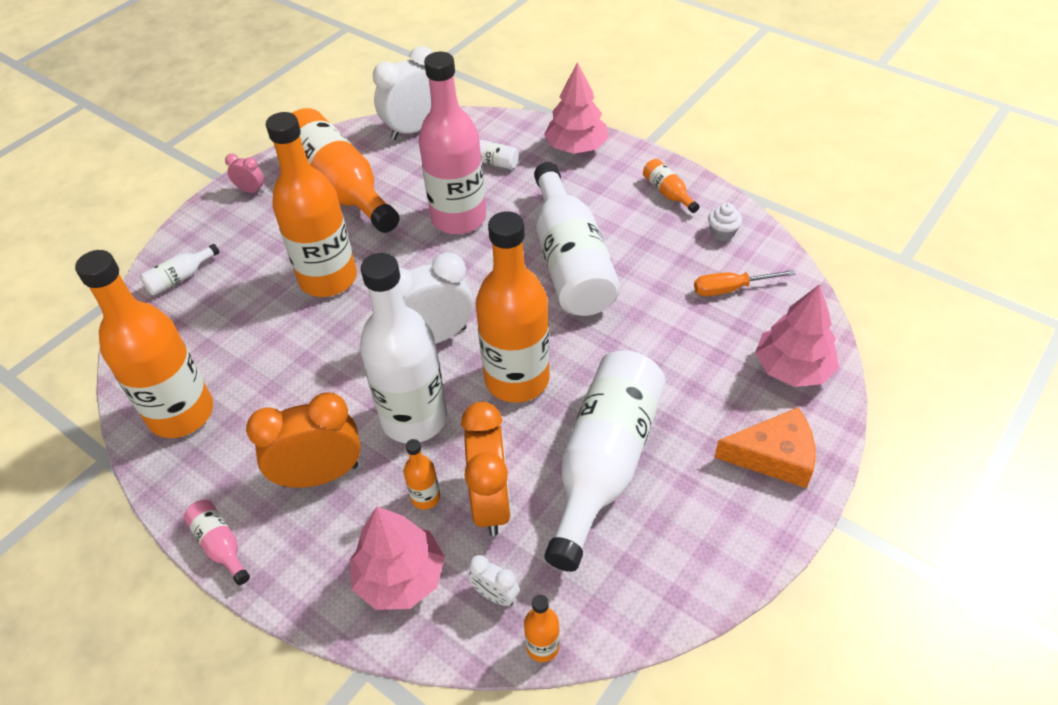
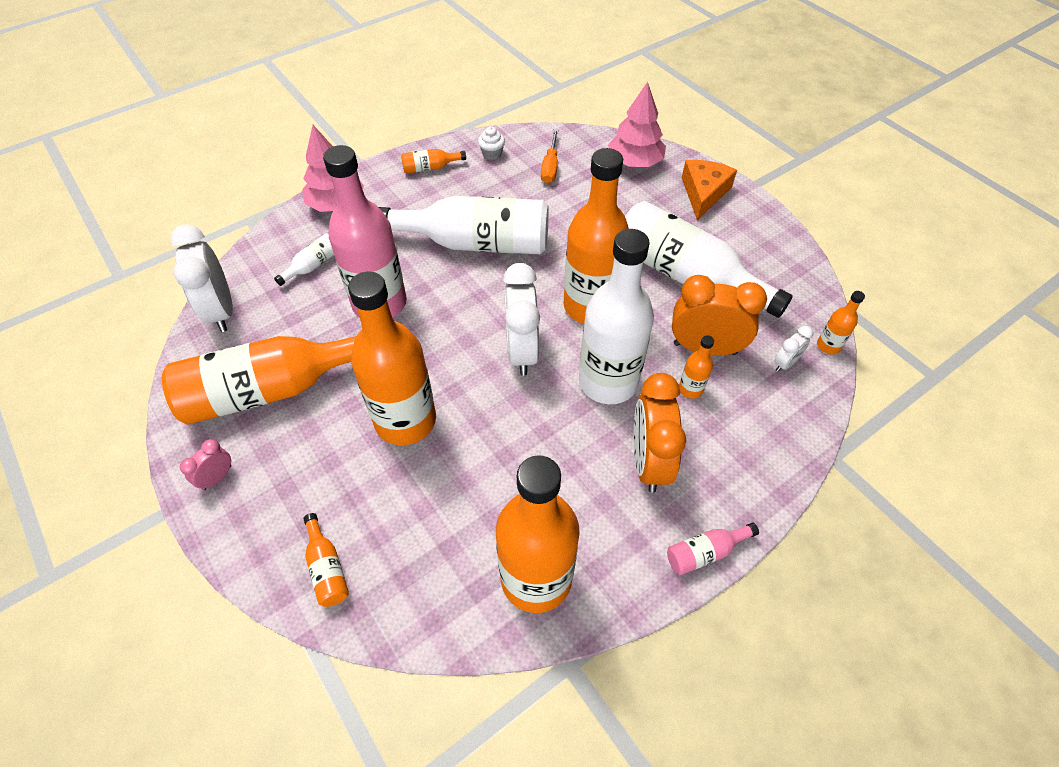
camera: 75 degrees left, 5 degrees up
(180, 278) = (327, 568): white bottle -> orange bottle
(400, 577) = (760, 419): pink tree -> none

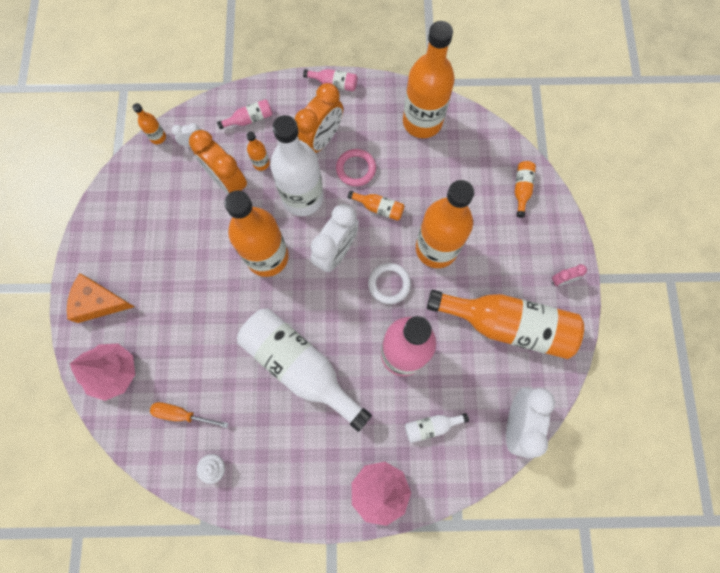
camera: 145 degrees left, 20 degrees up
(430, 168) = (277, 485): orange bottle -> orange bottle (379, 208)
(438, 354) = (389, 284): none -> white ring
(550, 167) = (182, 414): orange screwdriver -> orange screwdriver turned 120 degrees counterclockwise
(574, 453) = (356, 169): none -> pink ring
(686, 276) = (186, 238): white bottle -> none
(703, 193) = (98, 302): orange cheese -> orange cheese turned 45 degrees clockwise
(757, 430) = (249, 119): none -> pink bottle

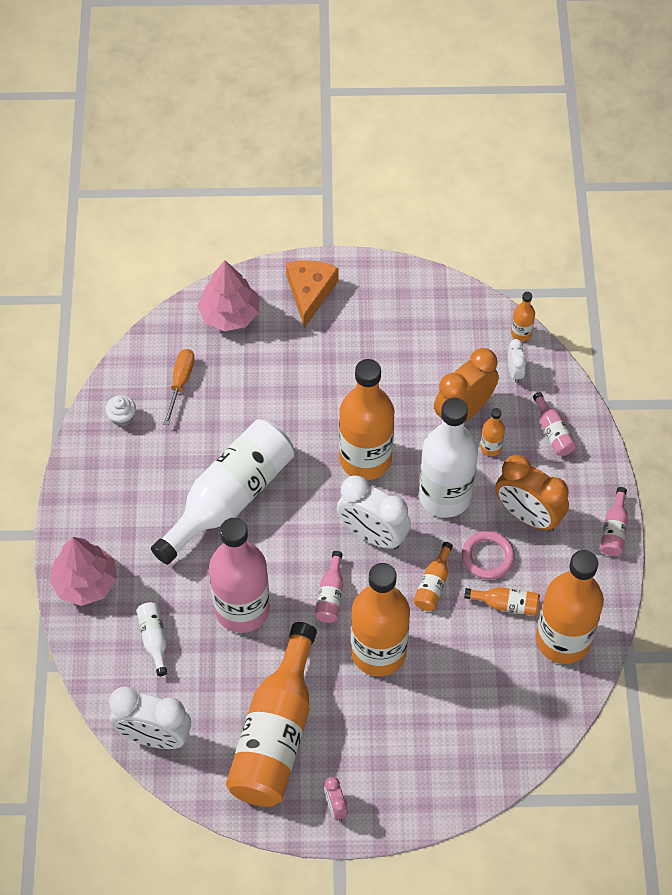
camera: 90 degrees right, 15 degrees down
(389, 284) = (330, 595): white ring -> pink bottle
(521, 189) = (466, 764): orange bottle -> orange bottle (506, 604)

